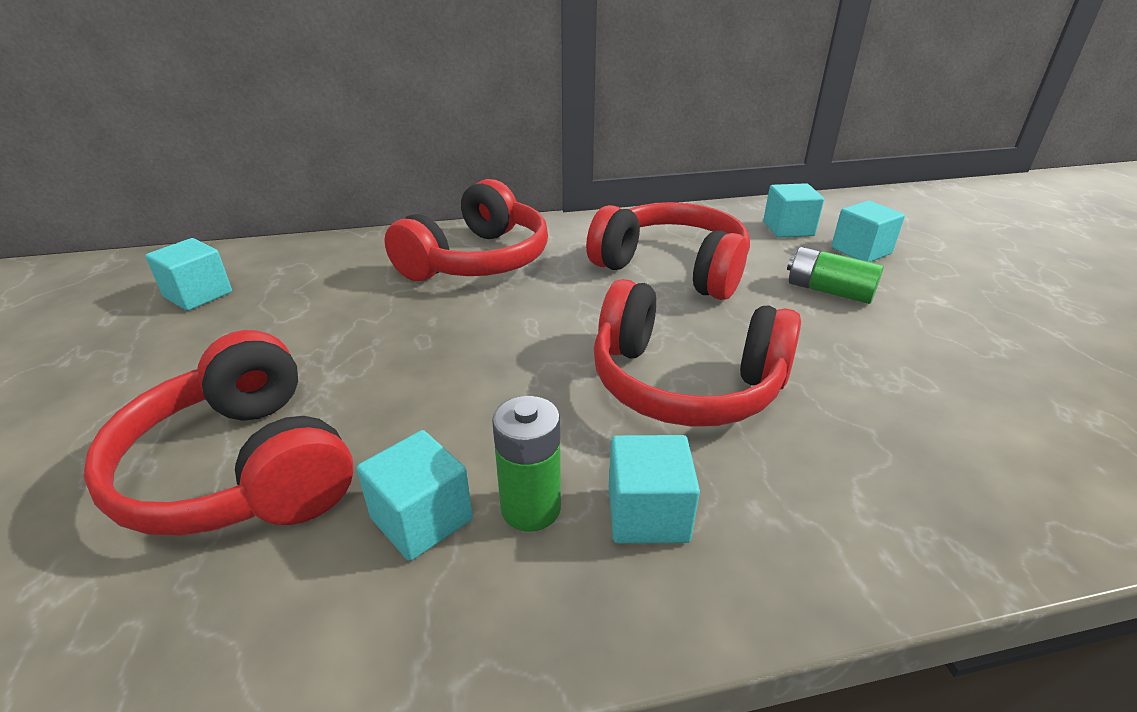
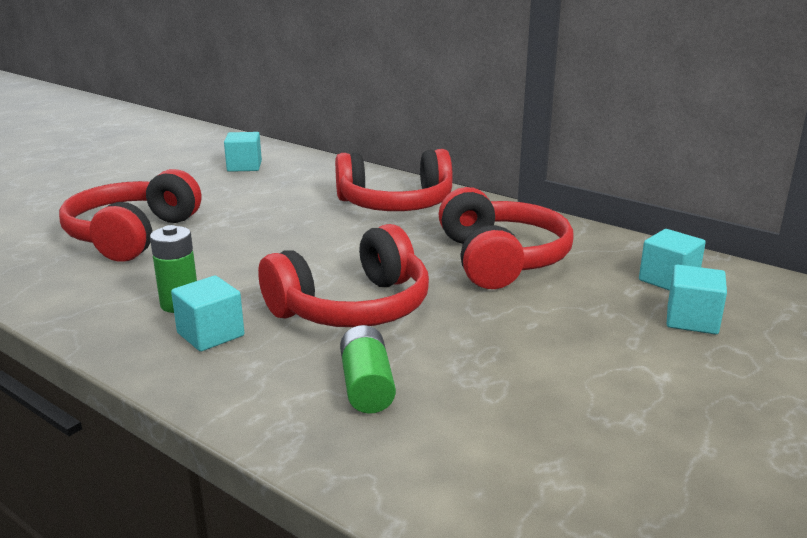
camera: 50 degrees right, 10 degrees down
(421, 519) = (143, 283): turquoise cube -> none
(685, 383) = (352, 308): red headphones -> red headphones turned 105 degrees counterclockwise
(829, 291) = (579, 323): green battery -> green battery (367, 386)

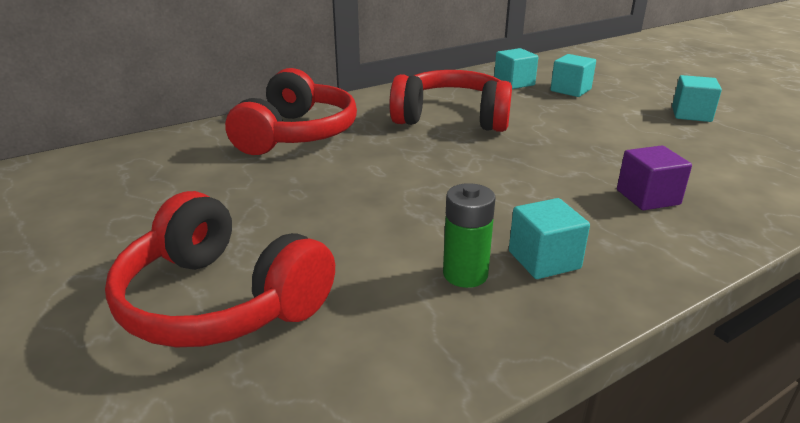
camera: 70 degrees left, 5 degrees up
(244, 166) = (58, 196): turquoise cube -> turquoise cube (691, 114)
(352, 308) = (513, 184): red headphones -> none
(367, 386) = (647, 197): green battery -> purple cube

